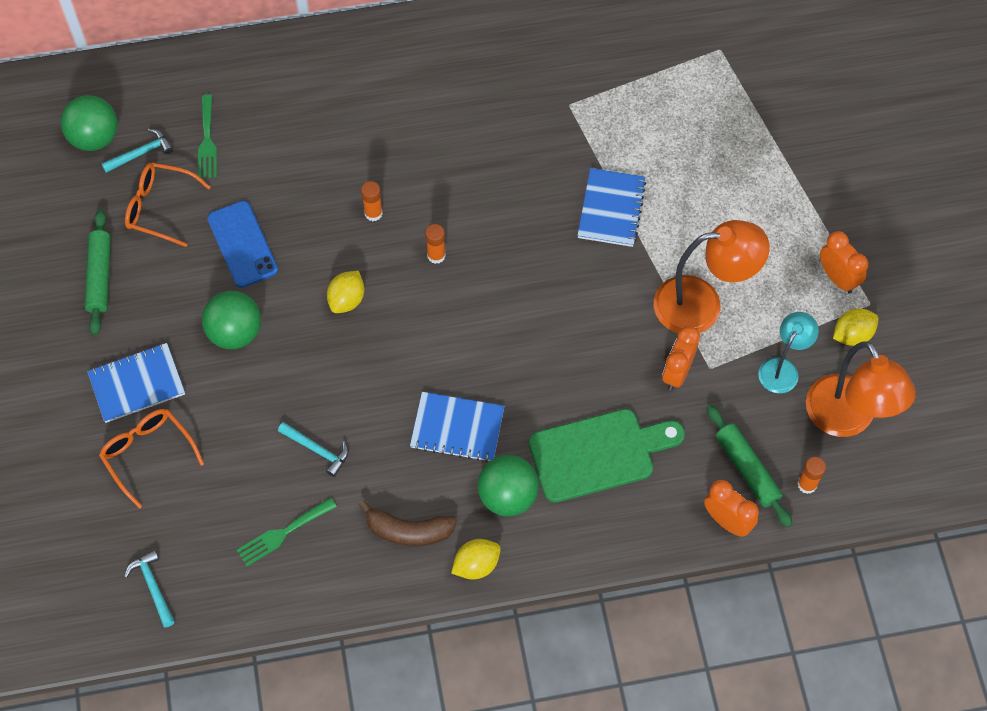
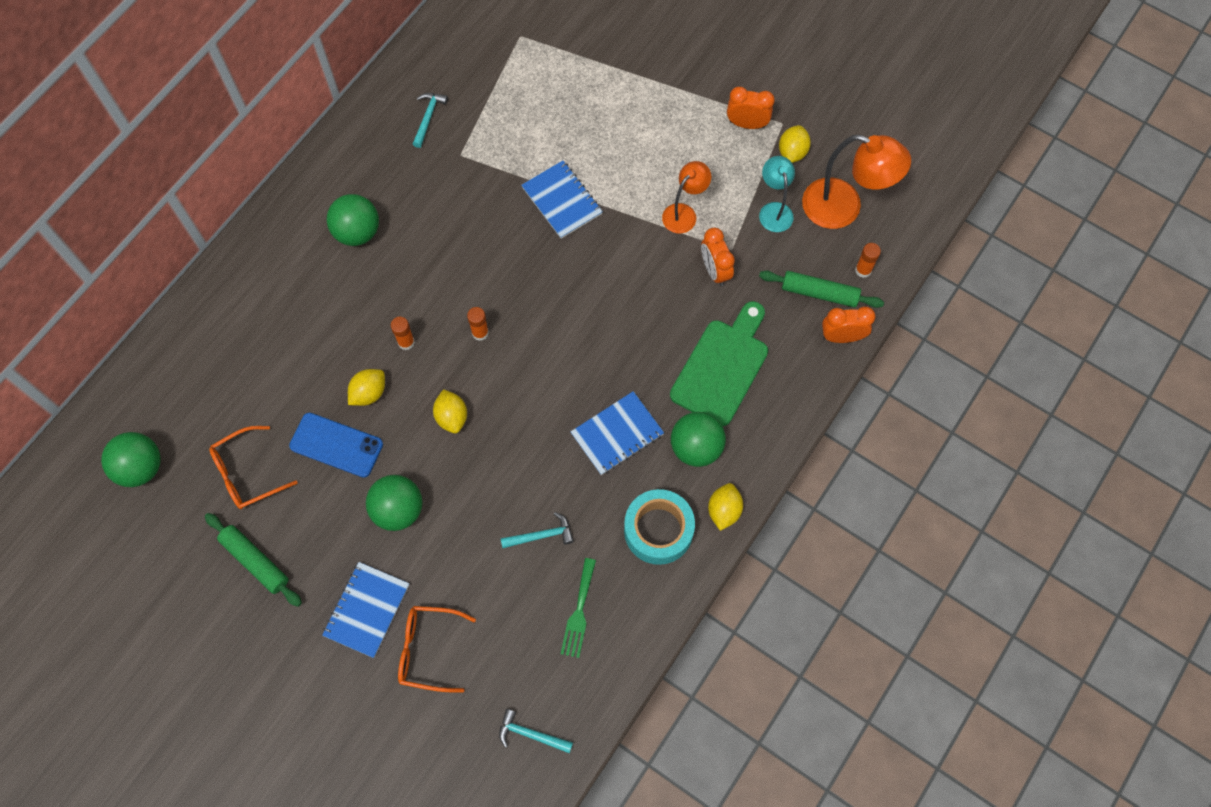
camera: 45 degrees left, 5 degrees up
(141, 153) = (189, 447): turquoise hammer -> turquoise hammer (428, 117)
(207, 141) = (230, 396): green fork -> none
(306, 227) = (369, 393): none -> yellow lemon
(409, 531) = (658, 530): brown banana -> turquoise tape
(426, 98) = (357, 232): none -> green ball
(702, 304) = (684, 213): orange lamp -> orange lamp, size x0.58

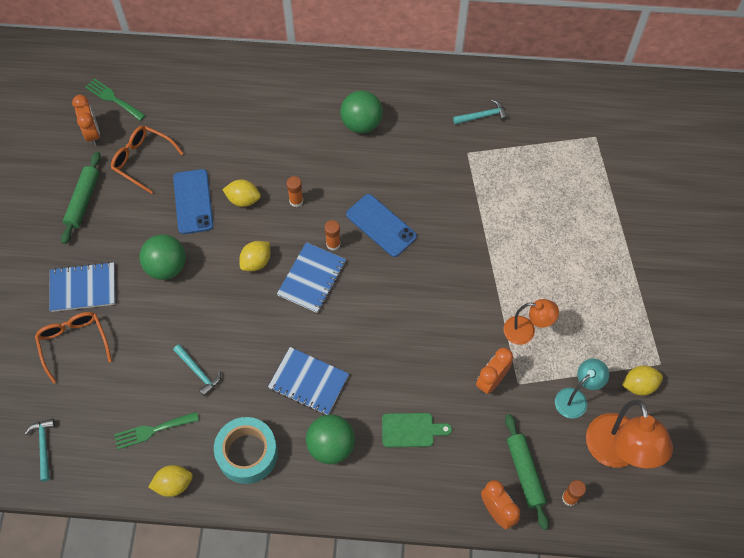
camera: 60 degrees right, 5 degrees down
(140, 467) = (113, 98): green ball -> green fork
(489, 277) = (381, 225): none -> blue phone
(562, 201) = (476, 240): blue notebook -> blue notebook (312, 278)
(722, 367) = (411, 430): green cutting board -> green cutting board, size x0.56
(724, 510) = (290, 495): yellow lemon -> yellow lemon (173, 484)
(747, 124) = (639, 337): orange clock -> orange clock (92, 133)

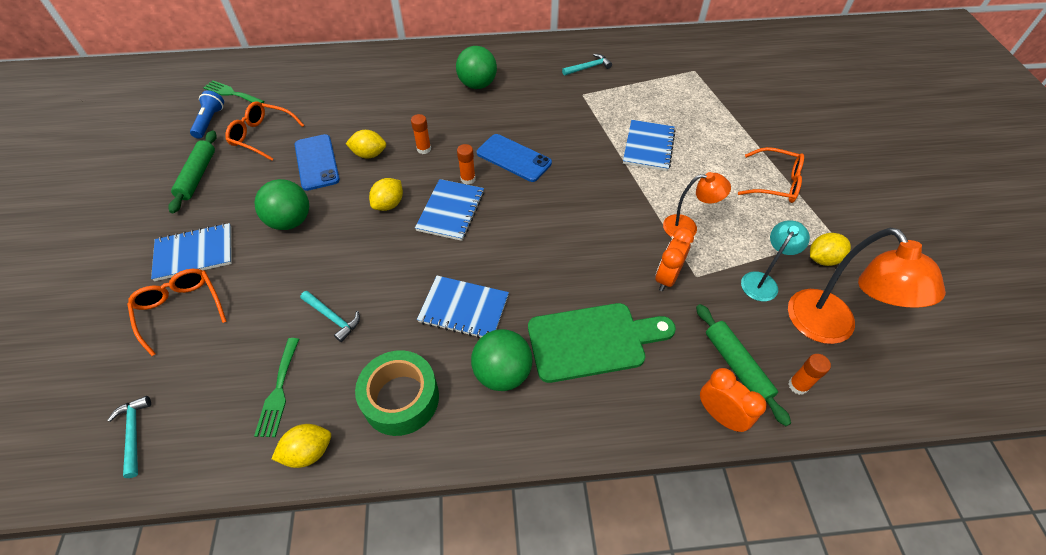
camera: 10 degrees left, 10 degrees down
(92, 133) = (210, 121): orange clock -> blue flashlight
(152, 430) = (278, 391): green fork -> green fork turned 60 degrees counterclockwise
(247, 453) = (401, 398): turquoise tape -> green tape
(411, 430) = (593, 341): green cutting board -> green cutting board, size x1.77
(516, 232) = (648, 147): none -> blue notebook
(627, 295) = (775, 183): none -> orange glasses

